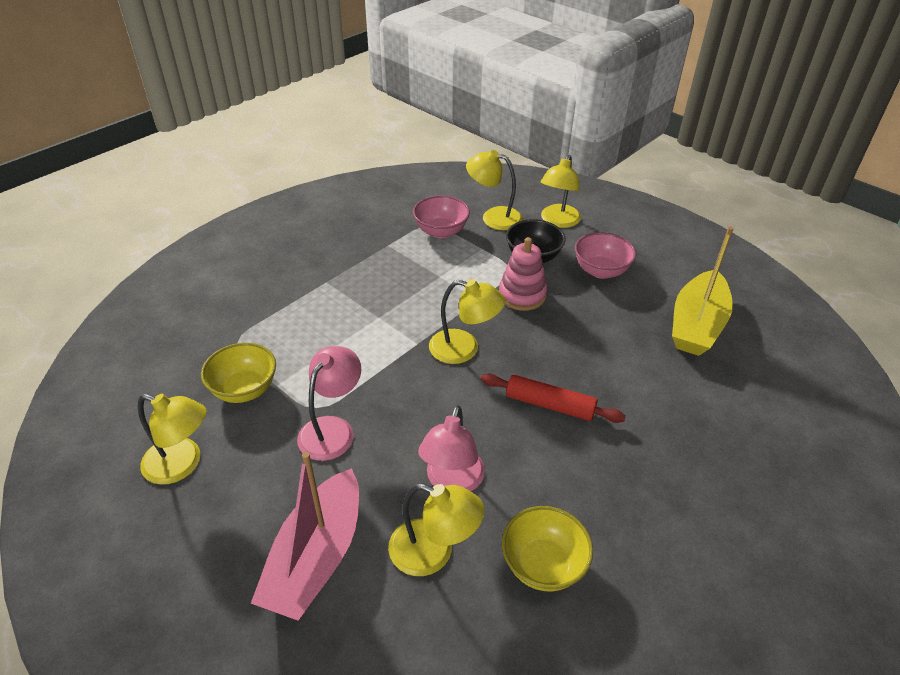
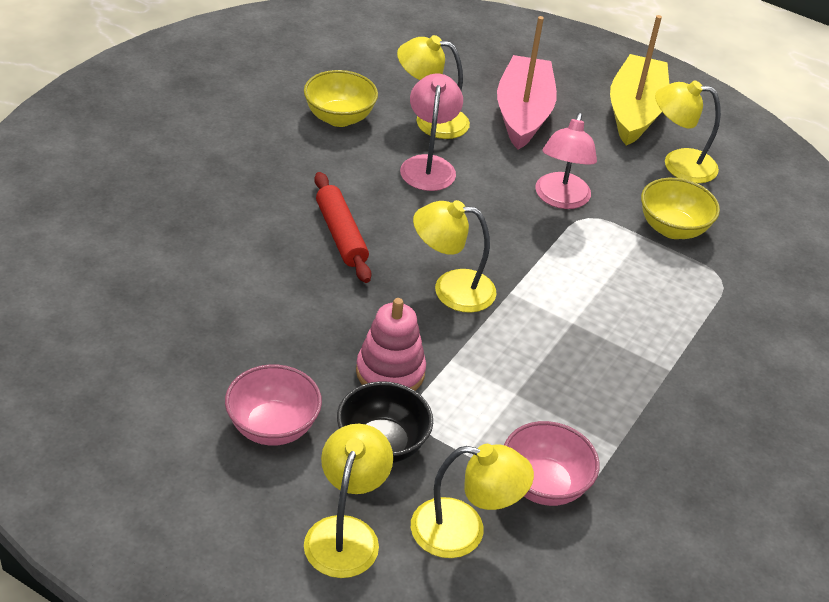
camera: 165 degrees right, 0 degrees up
(550, 405) = (341, 235): red rolling pin -> red rolling pin turned 60 degrees clockwise
(696, 325) = (144, 346): yellow boat -> yellow boat (634, 111)

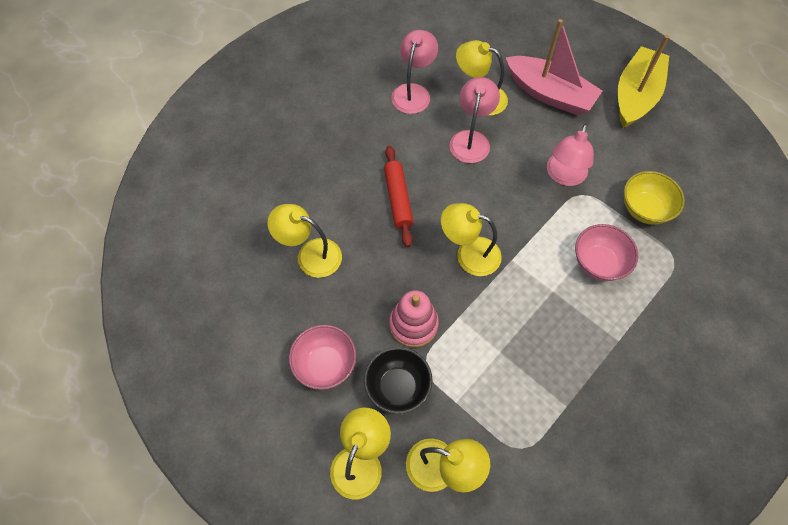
camera: 15 degrees right, 20 degrees up
(339, 118) = (413, 92): yellow bowl -> pink lamp
(523, 114) = (549, 94): pink boat -> pink boat turned 105 degrees clockwise
(544, 485) = (506, 435): pink bowl -> pink bowl (598, 263)
(678, 164) = (660, 148): yellow lamp -> yellow lamp (310, 255)

